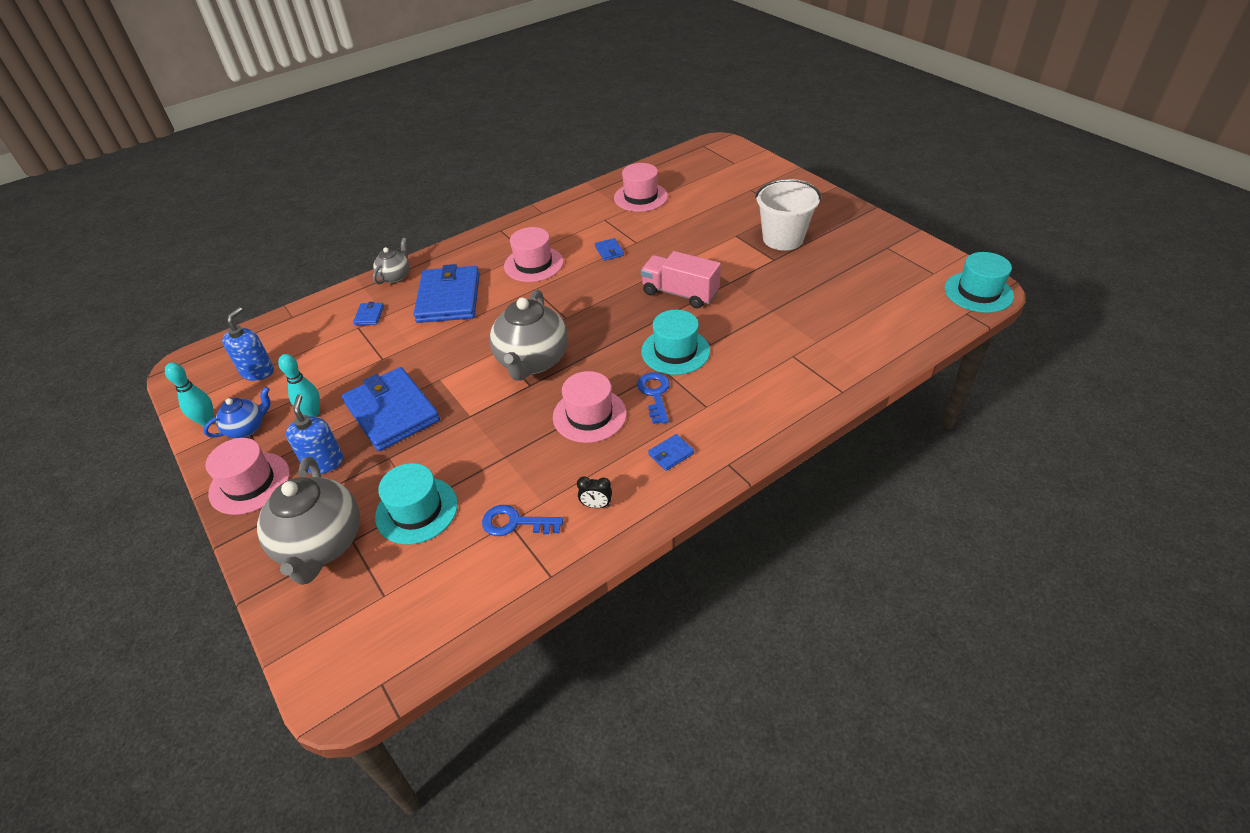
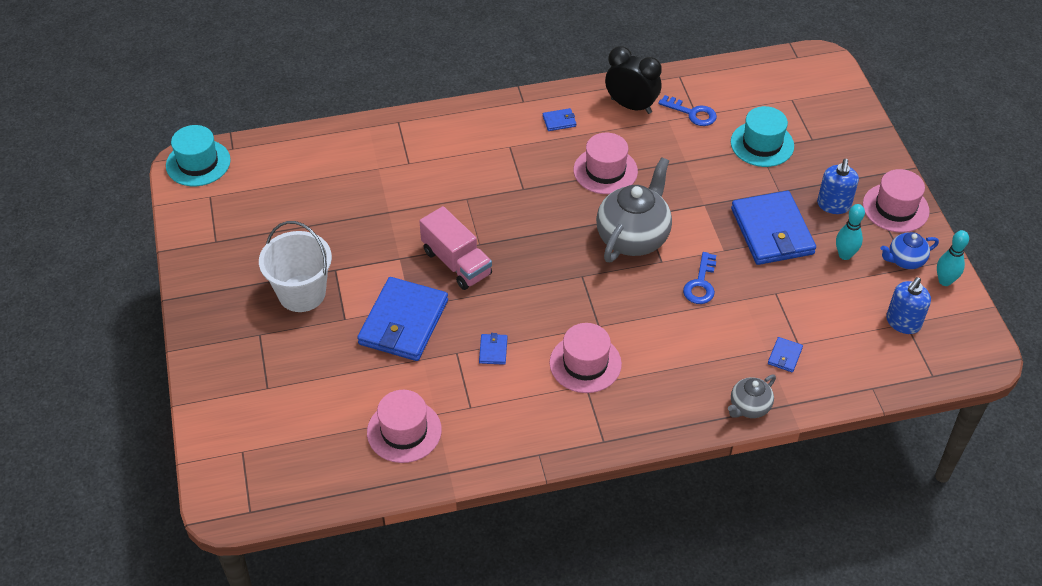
camera: 160 degrees left, 5 degrees up
(321, 545) = (834, 143): grey teapot -> none
(449, 298) = (694, 348): blue wallet -> blue wallet (403, 322)
(596, 505) = (631, 106): black clock -> black clock, size x2.21
(655, 394) = (543, 170): blue key -> blue key (701, 284)
(675, 351) = (502, 202): turquoise hat -> none

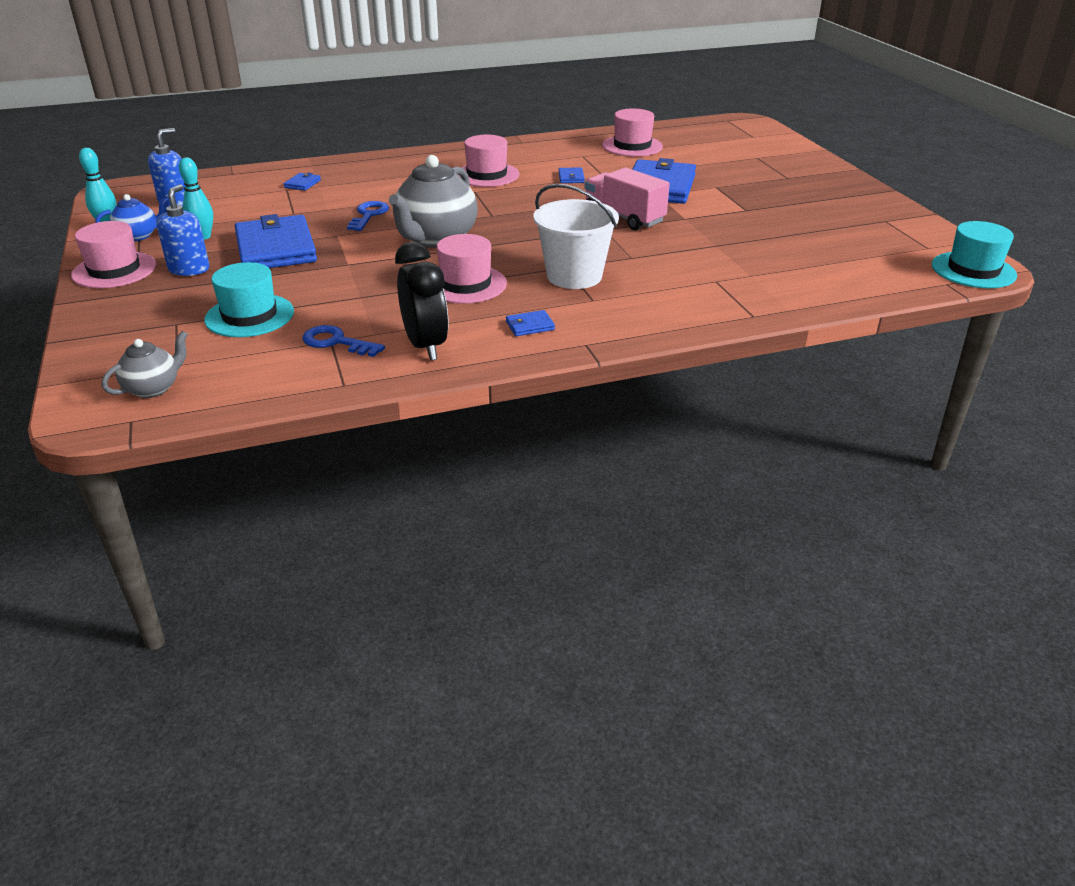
camera: 175 degrees right, 15 degrees down
(302, 293) = (767, 197): white bucket -> white bucket (574, 276)
(631, 106) = (425, 346): black clock -> black clock turned 135 degrees counterclockwise
(749, 407) = (346, 163): grey teapot -> grey teapot (153, 388)

